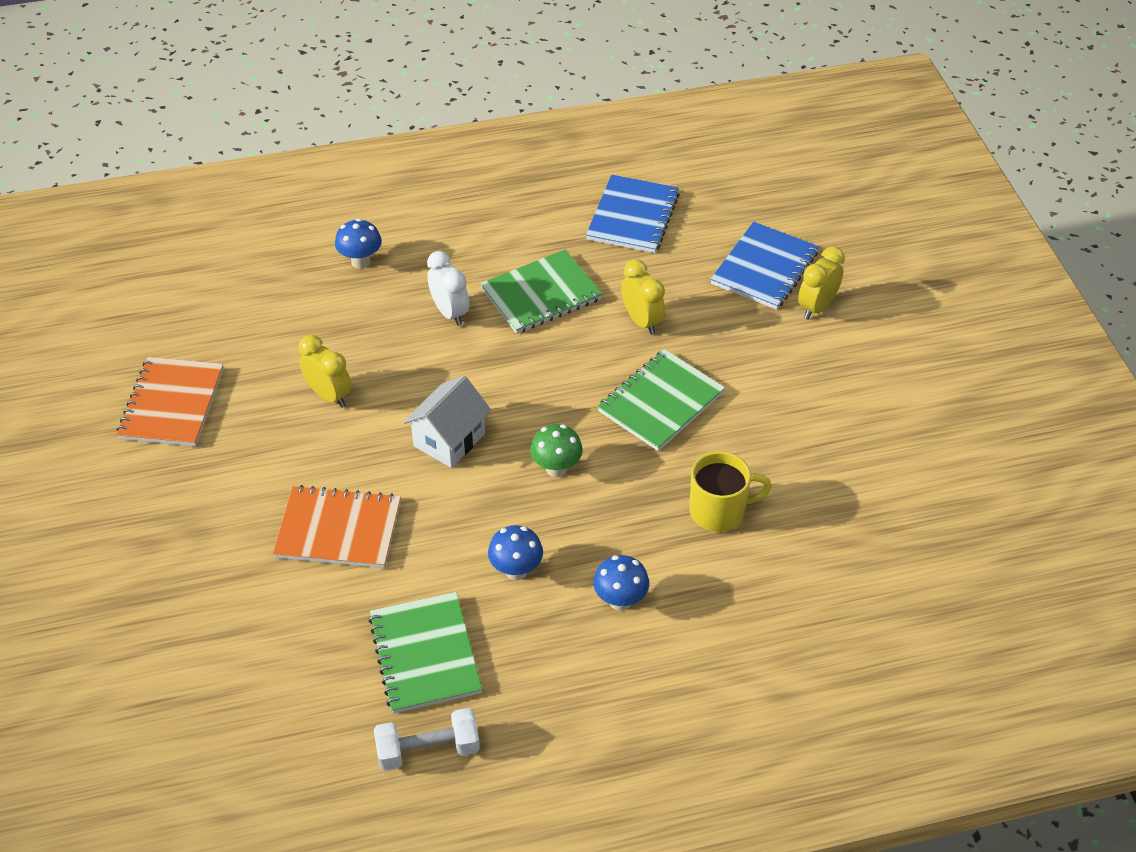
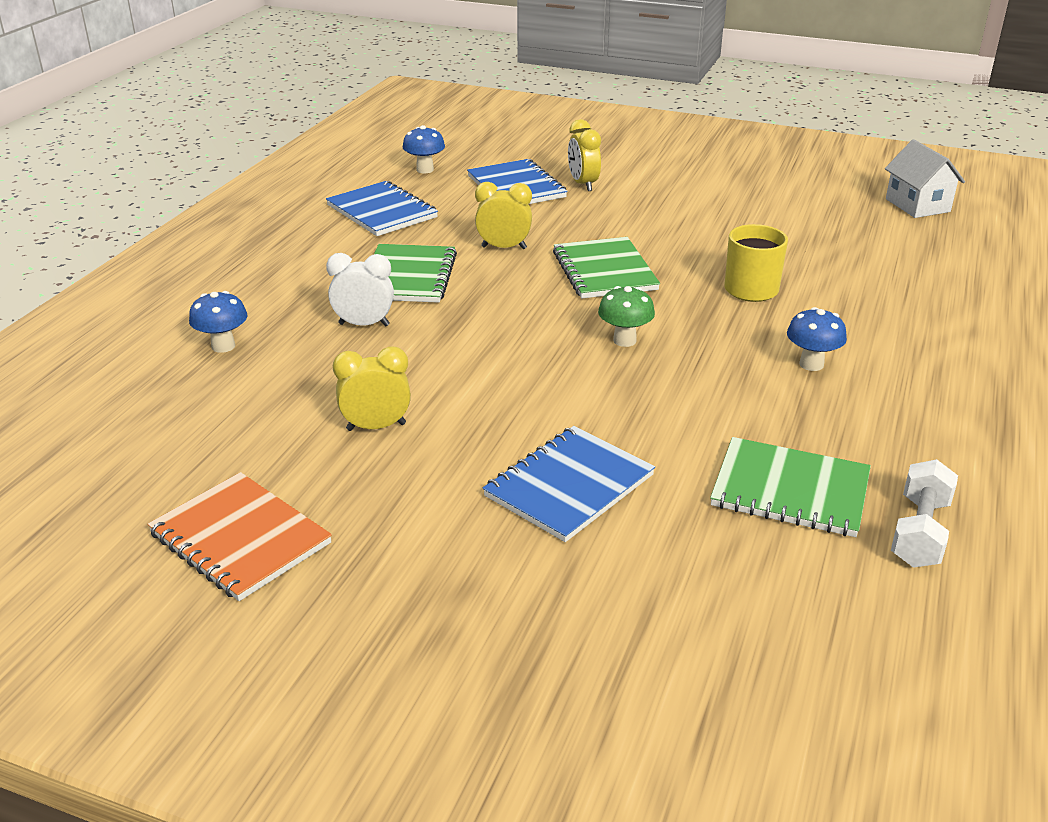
camera: 55 degrees left, 15 degrees down
(338, 530) = (569, 486): orange notebook -> blue notebook
(449, 440) = (524, 380): white house -> white house (917, 205)
(516, 571) = (727, 402): blue mushroom -> blue mushroom (425, 170)

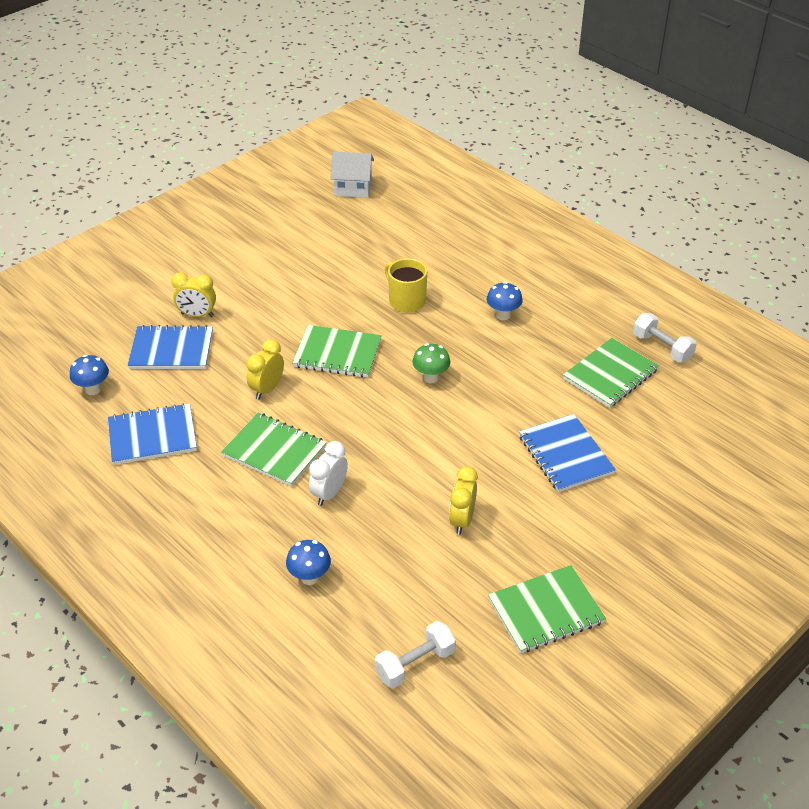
camera: 65 degrees left, 10 degrees up
(110, 451) = (415, 664): none -> white dumbbell
(240, 538) = (545, 611): orange notebook -> green notebook

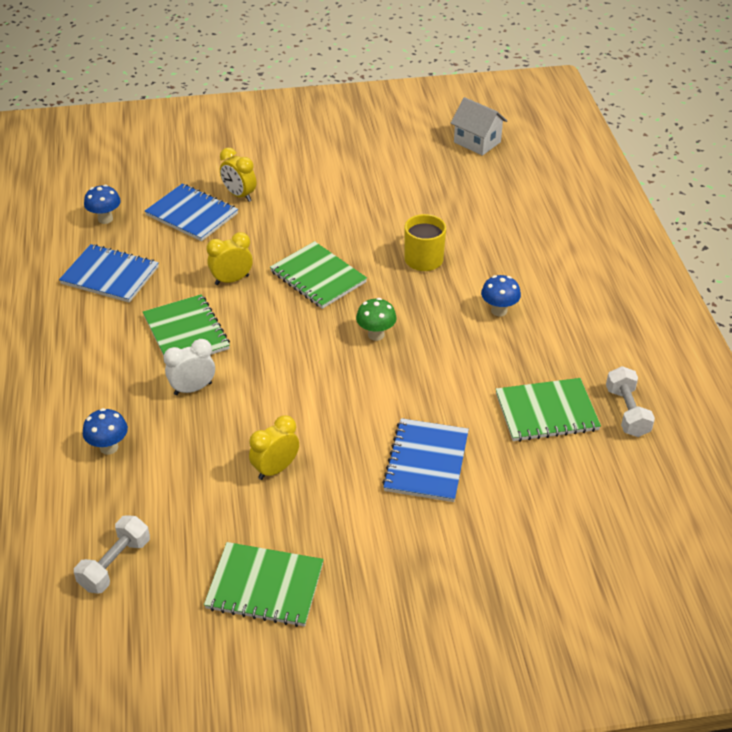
camera: 35 degrees right, 0 degrees up
(415, 664) = (115, 564): white dumbbell -> white dumbbell turned 60 degrees counterclockwise

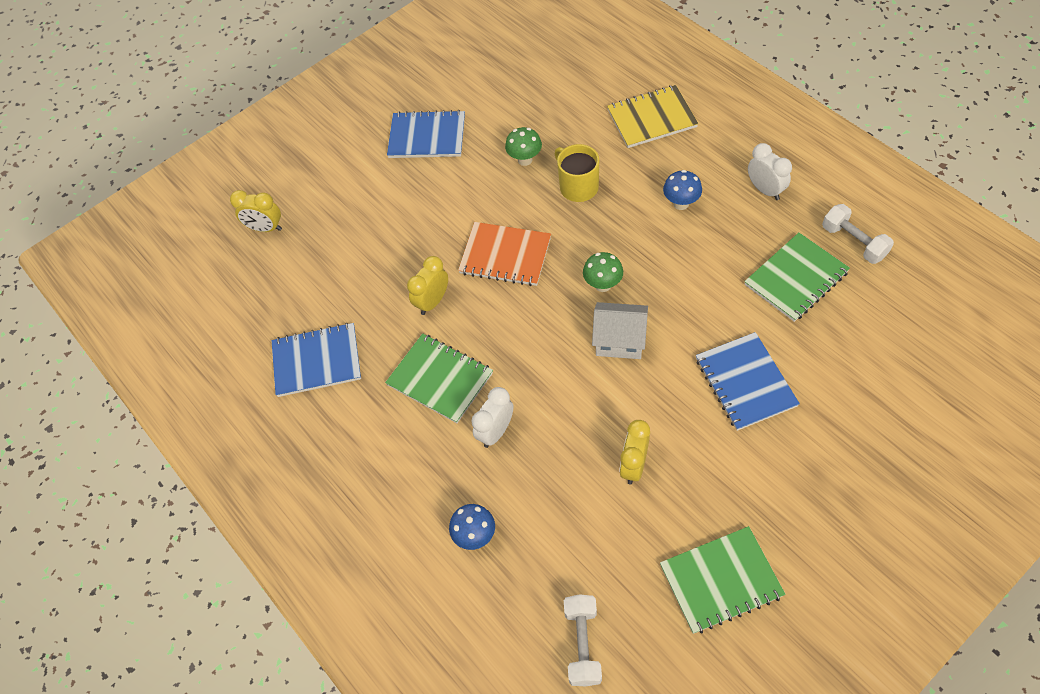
camera: 25 degrees left, 15 degrees up
(105, 219) = (258, 304): blue mushroom -> none
(192, 214) = (335, 254): blue notebook -> blue notebook (427, 137)
(239, 195) = (361, 209): yellow clock -> yellow clock (265, 228)
(318, 277) = (505, 255): green notebook -> orange notebook
(399, 221) = (525, 160): none -> green mushroom
(477, 142) = (523, 43): white house -> white house (619, 341)
(534, 241) = (651, 118): none -> yellow notebook
(583, 336) = (765, 190): none -> white clock

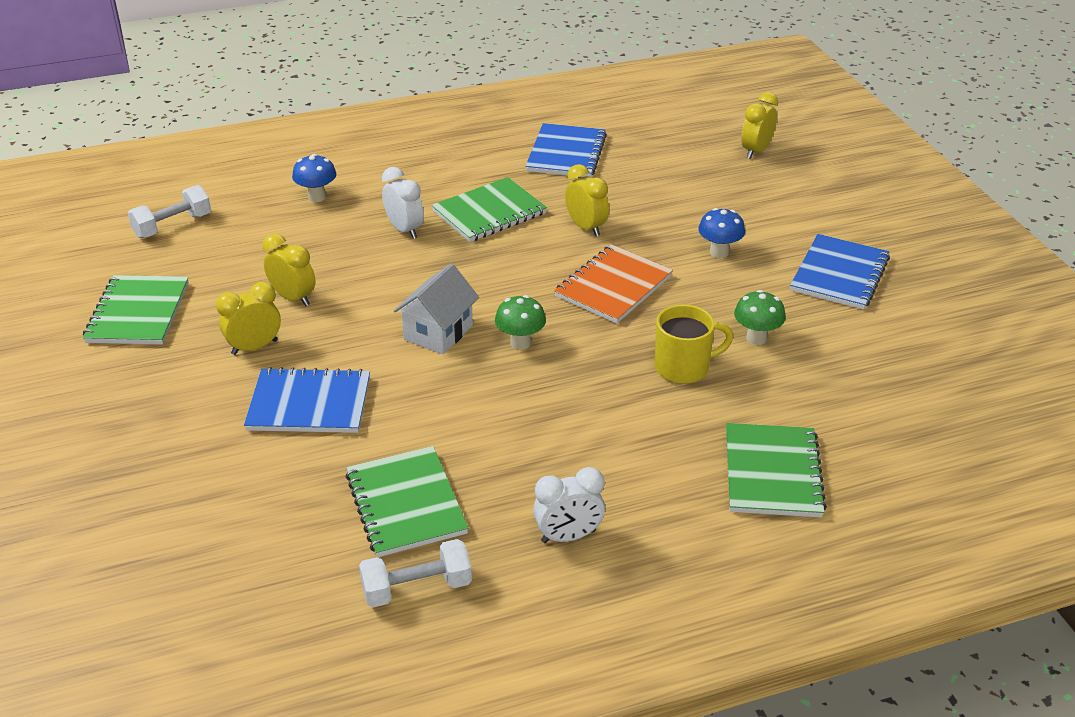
camera: 105 degrees right, 20 degrees down
(582, 644) = (173, 225): white dumbbell -> white dumbbell turned 60 degrees counterclockwise
(651, 118) = (772, 473): yellow notebook -> green notebook
(681, 203) = (598, 446): blue mushroom -> blue mushroom (719, 252)
(708, 457) = (254, 347): none -> yellow clock

